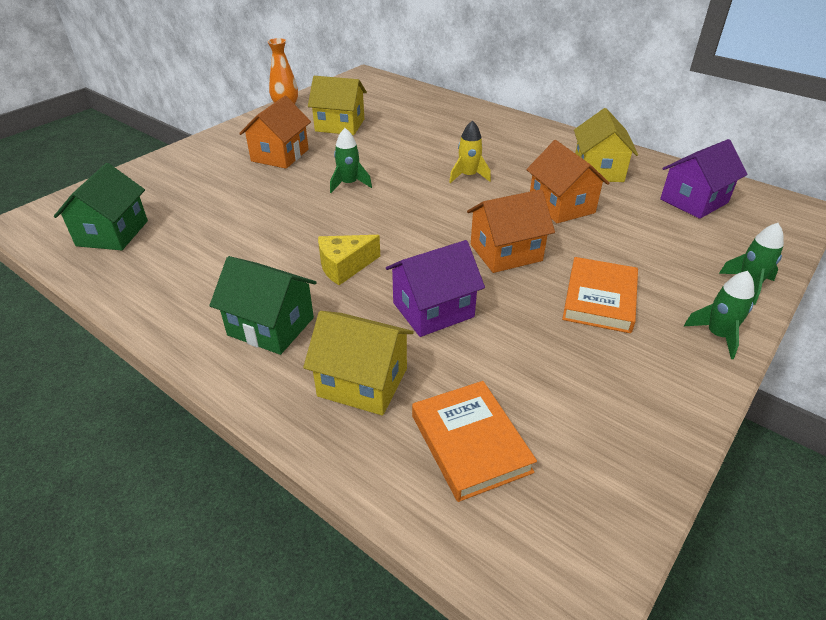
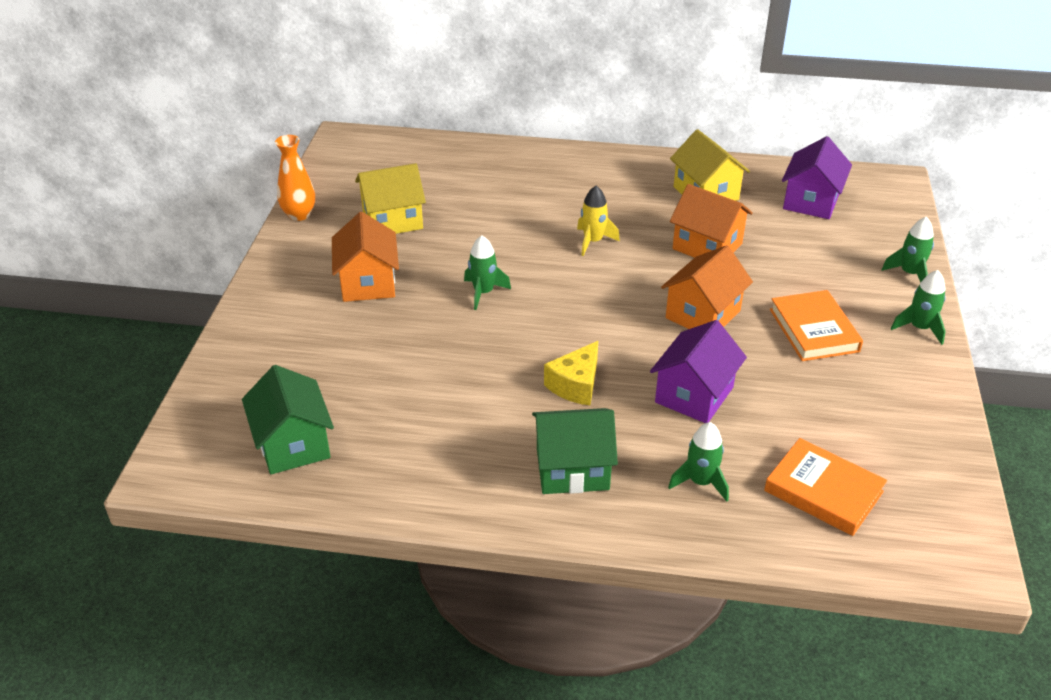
camera: 30 degrees left, 0 degrees up
(362, 382) = (700, 482): yellow house -> green rocket

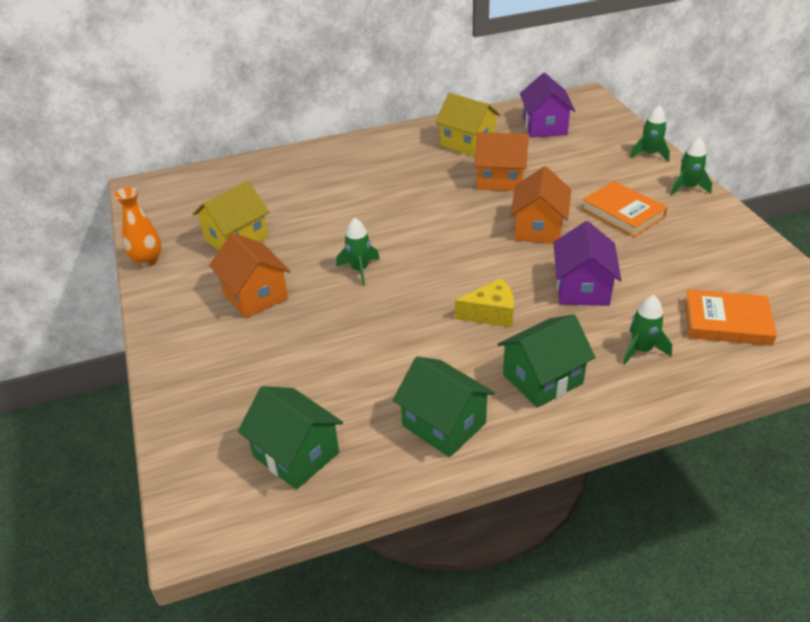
camera: 25 degrees left, 0 degrees up
(442, 472) = (444, 424): none -> green house
(576, 385) = (491, 313): yellow cheese -> yellow cheese turned 105 degrees counterclockwise
(593, 241) = (414, 203): yellow rocket -> none

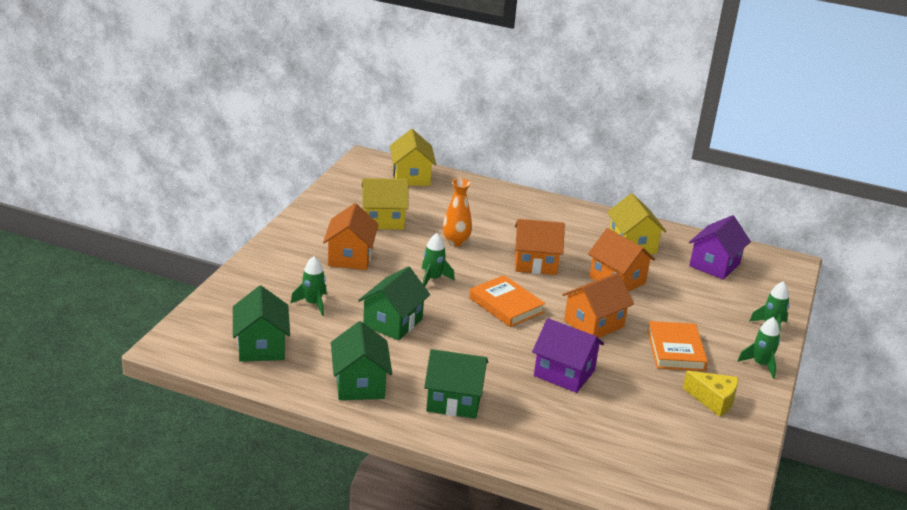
camera: 35 degrees right, 10 degrees down
(147, 261) = (315, 204): orange vase -> orange vase (456, 242)
(206, 182) = (411, 177): none -> yellow house
(384, 337) = (393, 322): none -> green house
(421, 202) = (535, 263): none -> orange house
(491, 313) = (478, 350): yellow cheese -> yellow cheese (713, 400)
(582, 288) = (564, 373): purple house -> purple house turned 75 degrees clockwise
(641, 350) = (545, 427): green rocket -> green rocket (313, 304)
(727, 322) = (635, 451): orange book -> orange book (506, 305)

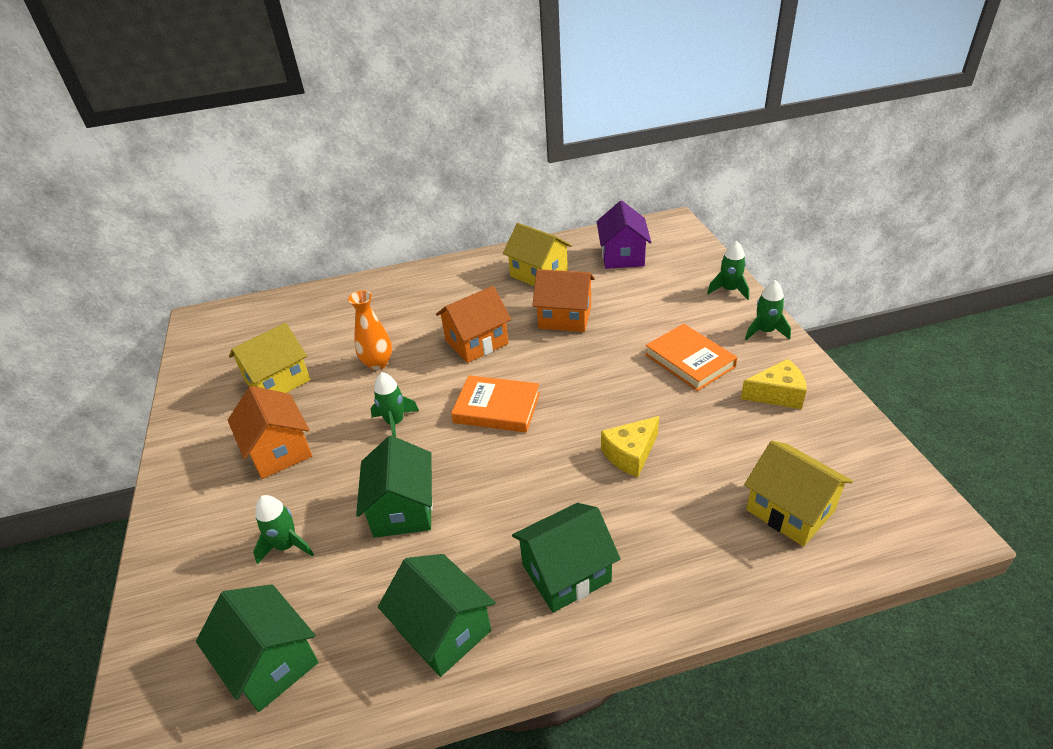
camera: 30 degrees left, 10 degrees up
(411, 177) = (265, 314): yellow house -> yellow house (790, 510)
(564, 373) = (630, 454): purple house -> yellow cheese
(593, 324) = (595, 377): orange house -> none

